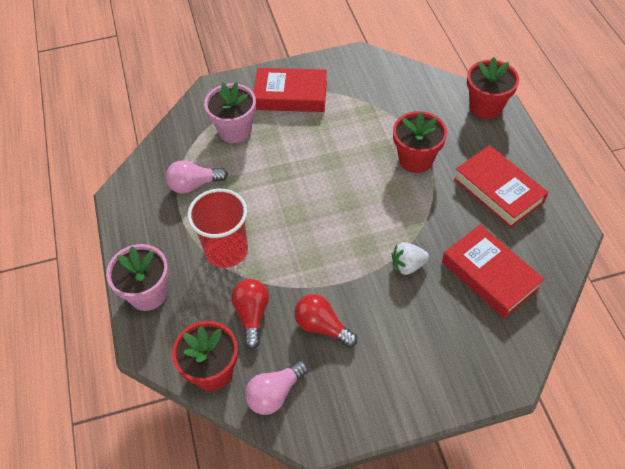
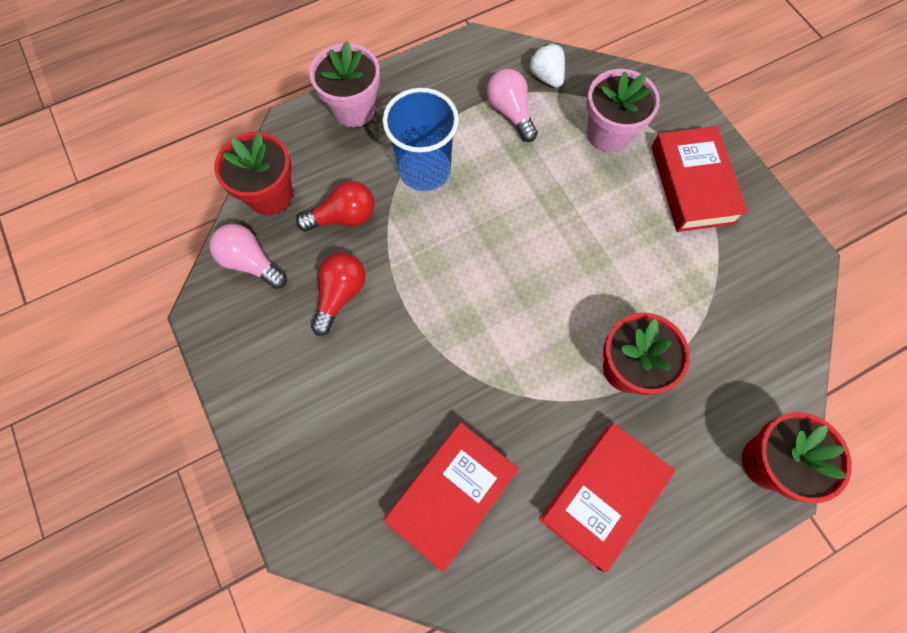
camera: 75 degrees right, 15 degrees up
(226, 250) = (424, 170): red cup -> blue cup
(407, 265) = (445, 382): white strawberry -> white strawberry (546, 76)

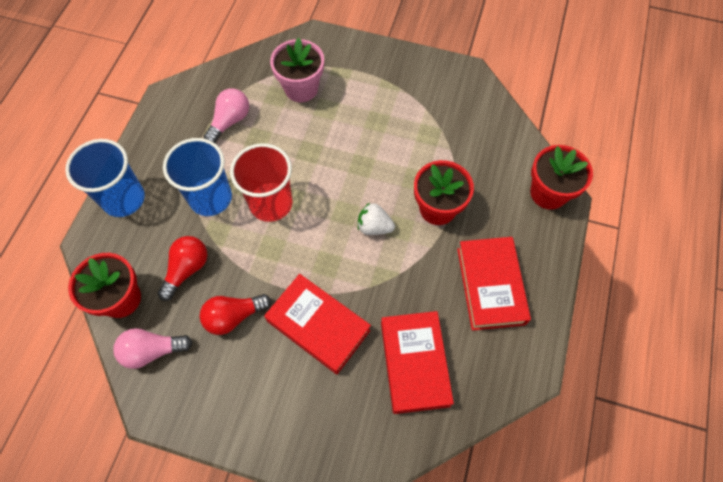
camera: 45 degrees left, 5 degrees down
(340, 295) = (233, 316): red light bulb -> red light bulb turned 90 degrees counterclockwise
(354, 109) = (123, 199): pink flower pot -> blue cup
(472, 221) = (271, 203): none -> red cup
(510, 112) = (230, 121): pink light bulb -> pink light bulb turned 105 degrees clockwise
(546, 76) = (231, 83): white strawberry -> white strawberry (374, 227)
(692, 184) = (374, 80): red book -> red book (318, 326)

